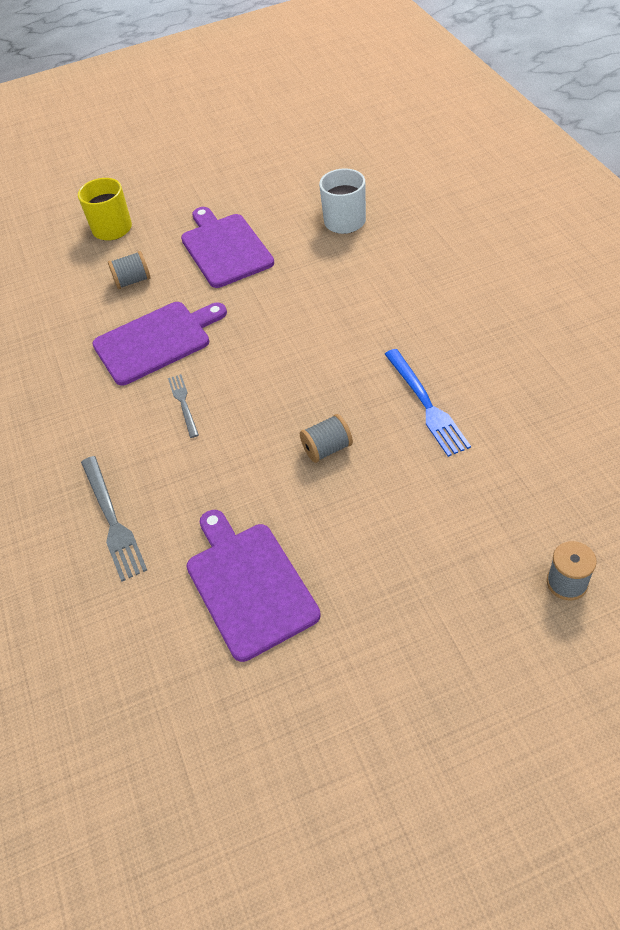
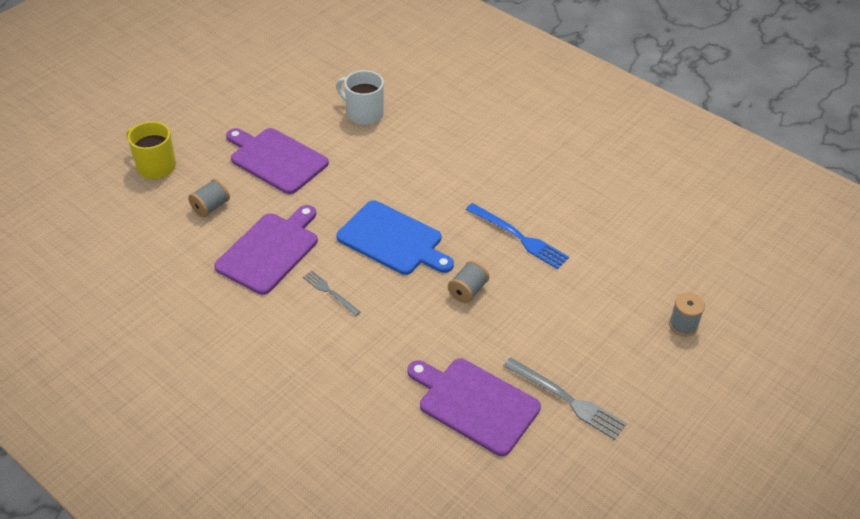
camera: 35 degrees left, 5 degrees down
(112, 520) = (335, 397): grey fork -> grey fork (567, 399)
(284, 365) = (393, 240): none -> blue cutting board

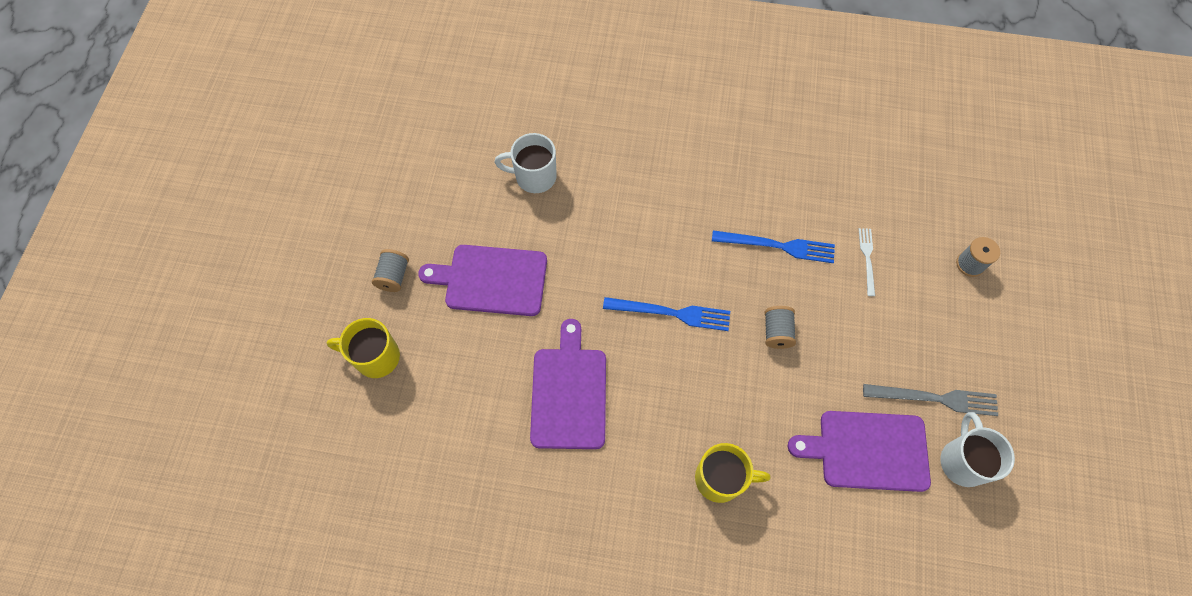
camera: 30 degrees left, 20 degrees up
(211, 207) = (472, 375): grey spool -> grey spool (394, 276)
(330, 292) = (659, 407): grey fork -> none
(336, 360) = (720, 479): none -> yellow mug
(393, 240) = (671, 313): blue cutting board -> blue fork
(554, 454) = (962, 461): none -> white mug
(590, 279) = (867, 259): none -> white fork

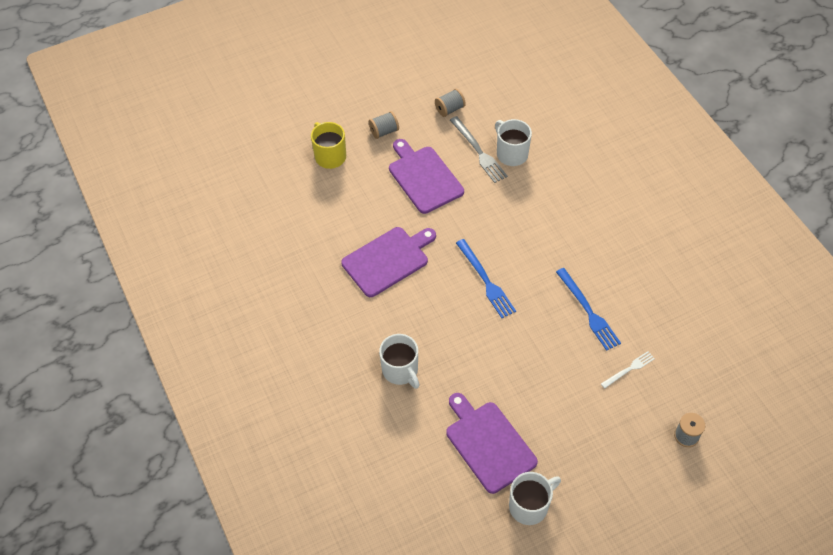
camera: 55 degrees right, 10 degrees down
(720, 479) = (400, 371): yellow mug -> white mug
(776, 332) = (525, 346): grey spool -> grey spool (450, 109)
(935, 398) = (560, 466): grey fork -> grey fork (478, 151)

